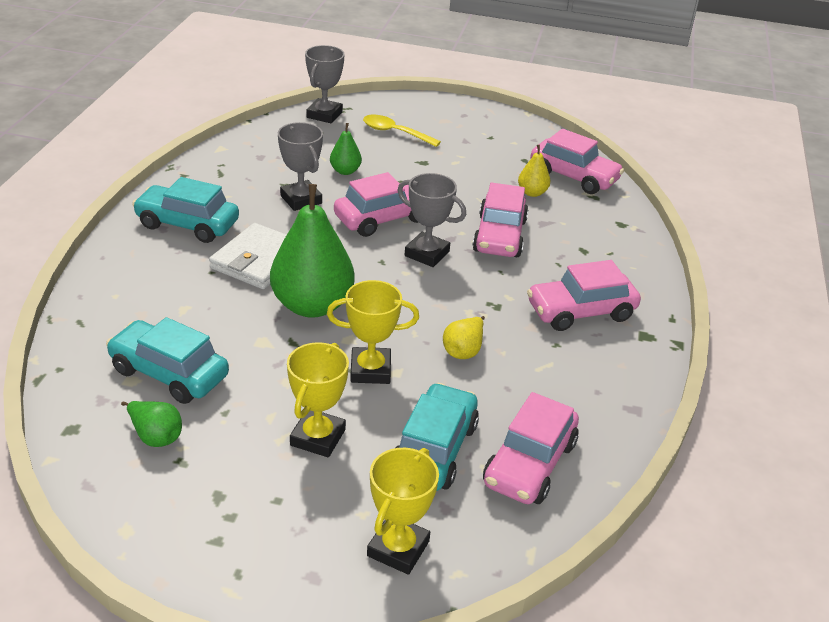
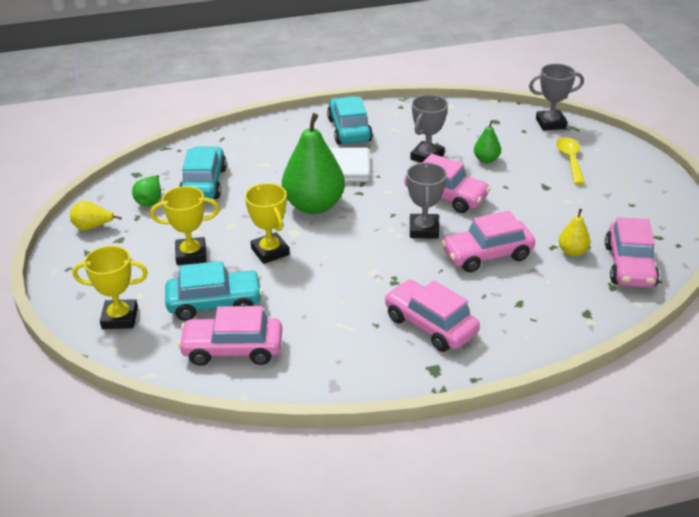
camera: 65 degrees right, 0 degrees up
(463, 350) = (326, 283): yellow pear -> yellow pear (93, 227)

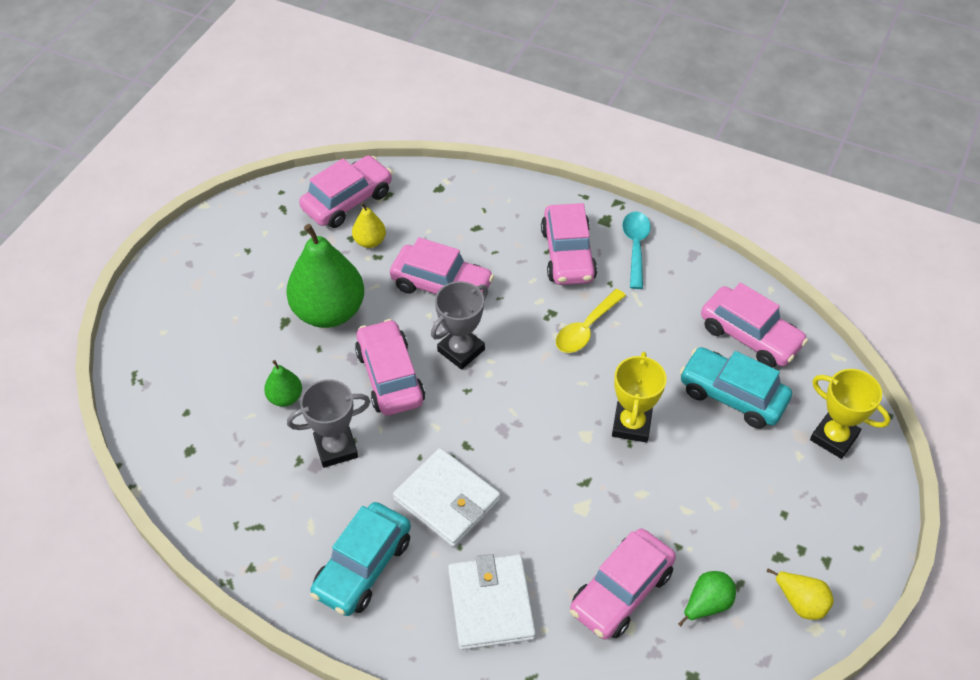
camera: 140 degrees left, 15 degrees up
(191, 255) = (714, 476): yellow trophy -> none
(204, 183) = (621, 591): turquoise car -> pink car
(269, 148) = (491, 604): none -> white wallet
(314, 206) = (531, 459): green pear -> green pear (329, 311)
(386, 363) = (635, 247): none -> turquoise spoon
(550, 123) = (144, 401): grey trophy -> none
(570, 160) = (211, 336): yellow spoon -> yellow spoon (586, 329)

